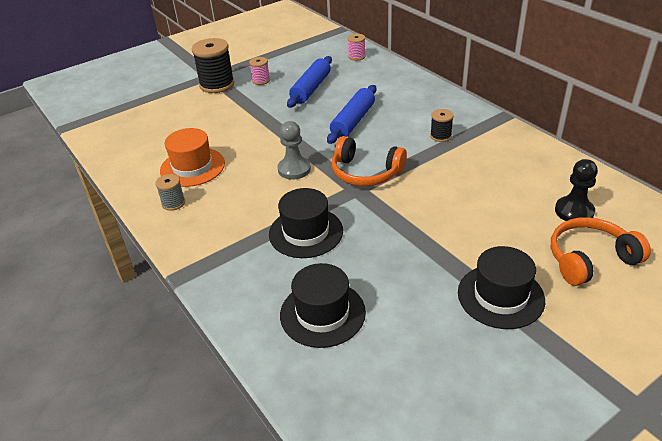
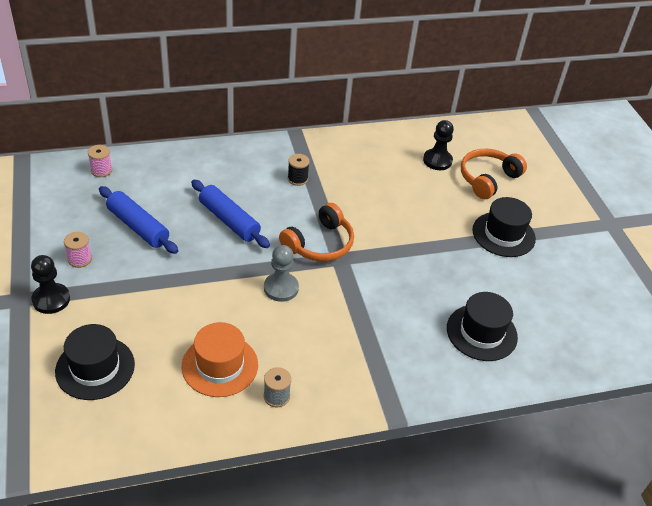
camera: 75 degrees left, 5 degrees up
(217, 85) = (51, 299): black spool -> black pawn
(306, 232) = (380, 311): black hat -> black hat (95, 368)
(590, 259) = (488, 179): orange headphones -> orange headphones turned 45 degrees clockwise

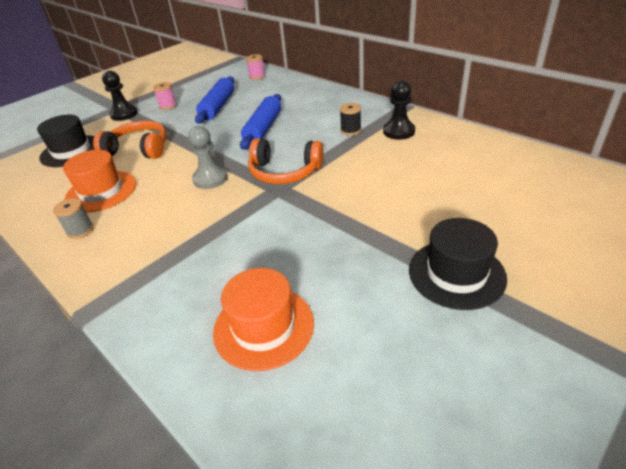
camera: 65 degrees right, 5 degrees down
(437, 160) = (499, 178): black pawn -> black pawn (399, 131)
(481, 332) = (263, 327): black hat -> orange hat
(488, 179) = (533, 221): orange headphones -> orange headphones (138, 149)

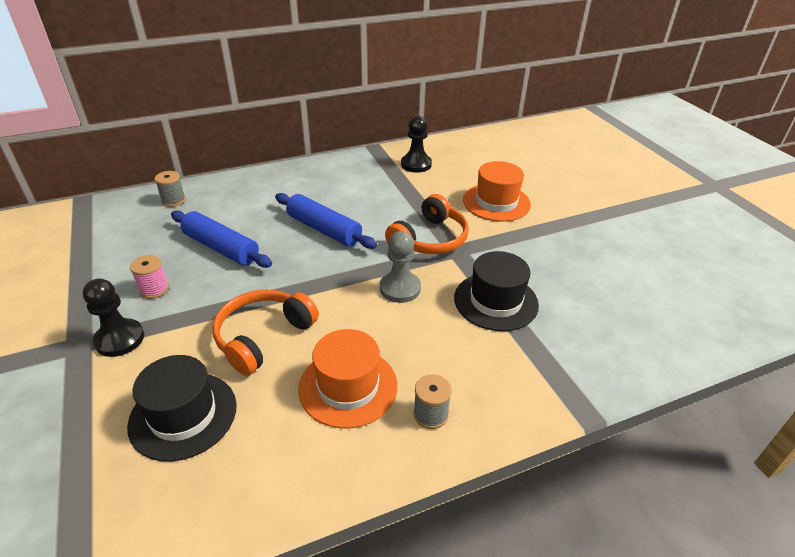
camera: 70 degrees left, 0 degrees up
(257, 76) = (173, 200): pink spool -> grey spool
(263, 327) = (643, 303): orange hat -> orange hat (496, 202)
(350, 130) = (387, 184): black spool -> none
(456, 273) = (617, 207): black hat -> black hat (496, 301)

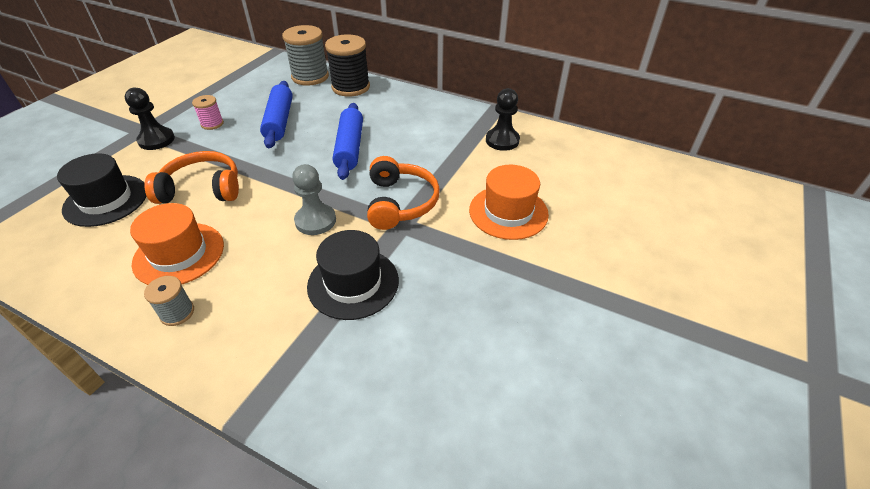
camera: 50 degrees right, 5 degrees up
(173, 200) = (310, 77): grey spool -> grey spool, size x1.93
(232, 189) = (351, 87): none -> black spool
(429, 239) = (400, 202): orange headphones -> orange headphones turned 90 degrees counterclockwise

